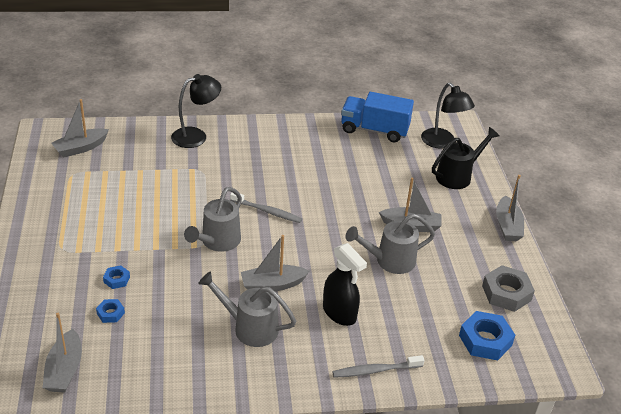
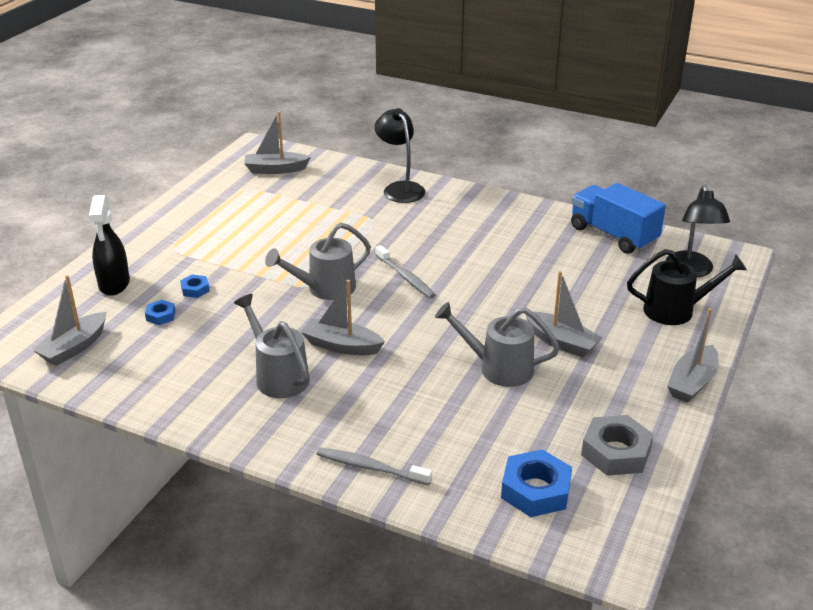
camera: 35 degrees right, 5 degrees down
(196, 136) = (400, 188): black lamp -> black lamp turned 120 degrees counterclockwise
(339, 313) = (387, 398): black spray bottle -> black spray bottle (114, 284)

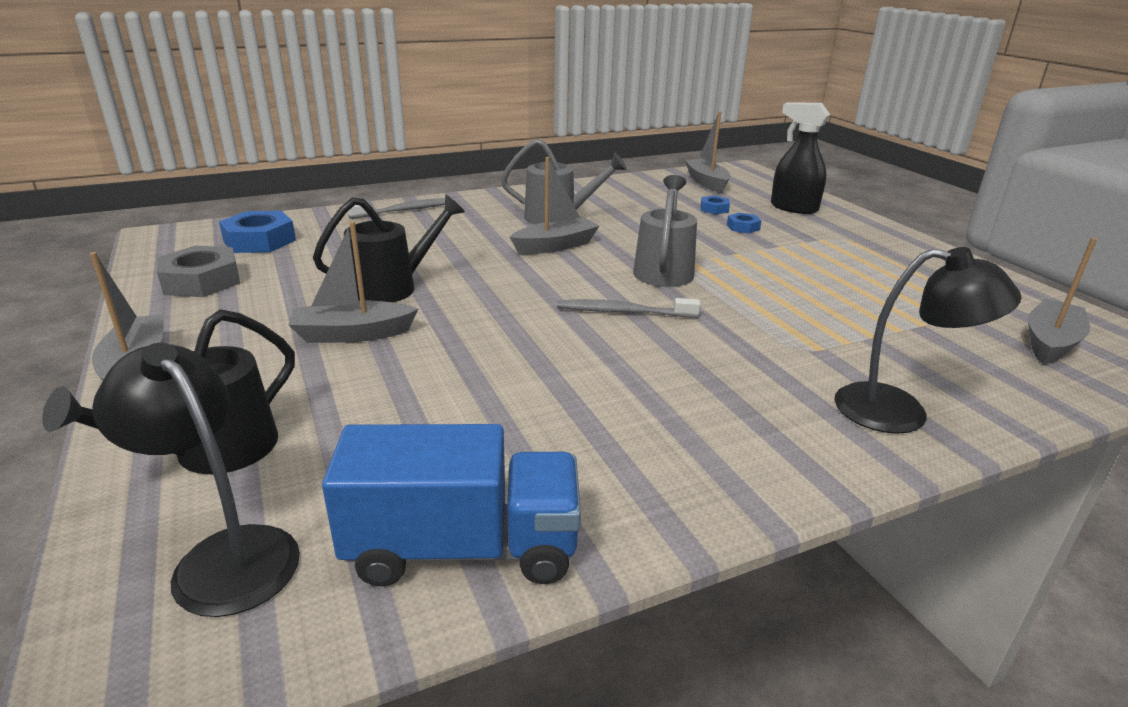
camera: 130 degrees right, 5 degrees down
(498, 368) = (393, 287): grey watering can -> black watering can

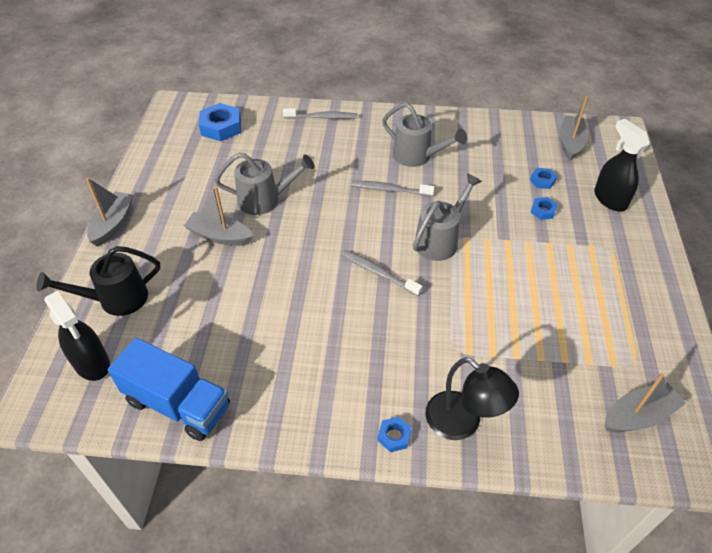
camera: 30 degrees right, 20 degrees up
(201, 281) = (173, 159): grey nut -> none
(224, 555) = (92, 363): black lamp -> black spray bottle
(393, 287) = (265, 200): black watering can -> grey watering can
(555, 246) = (390, 190): grey boat -> grey toothbrush
(841, 456) = (394, 436): none -> blue nut

